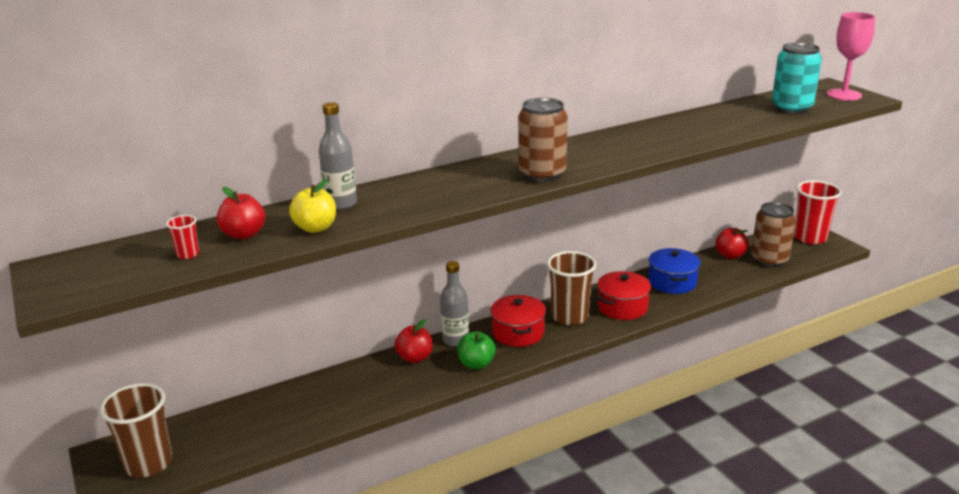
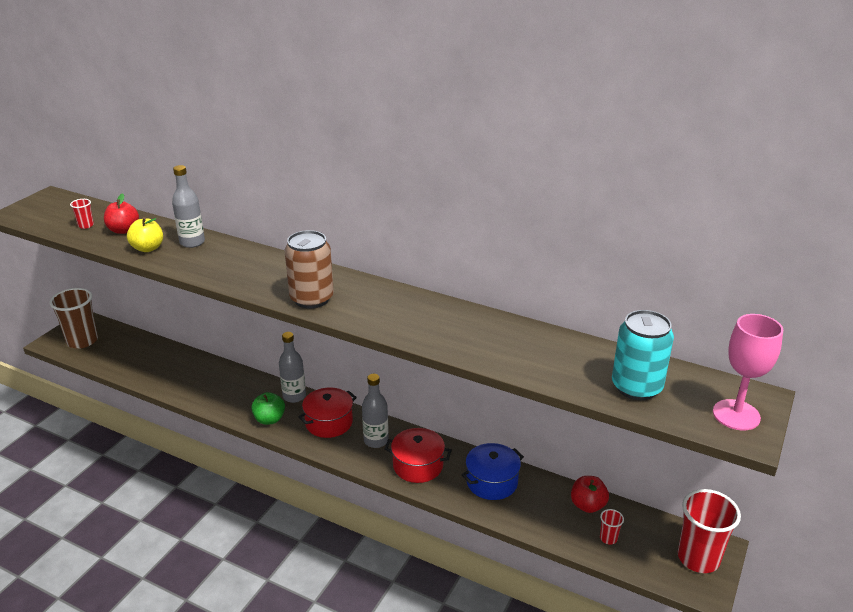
camera: 55 degrees right, 5 degrees up
(415, 357) = (257, 387): red apple -> none
(569, 316) = (376, 441): brown cup -> grey bottle
(769, 260) = (608, 538): brown can -> red cup

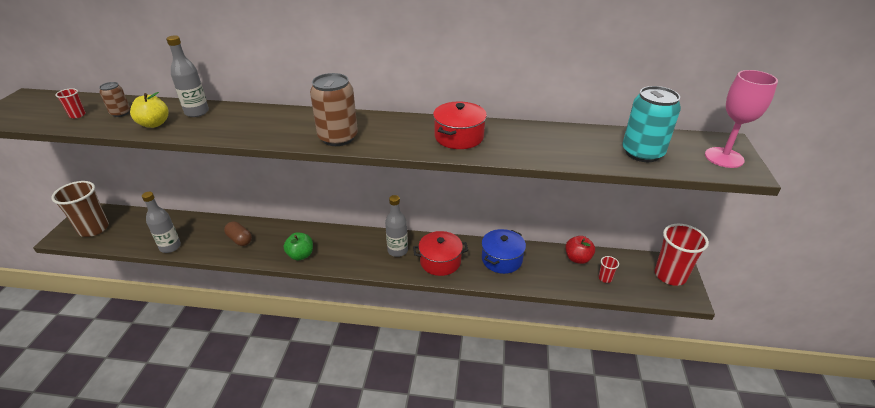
camera: 20 degrees left, 5 degrees up
(123, 230) = (120, 113): red apple -> brown can
(215, 386) = (240, 240): none -> brown capsule
(294, 396) = (313, 232): grey bottle -> grey bottle (170, 247)
(329, 422) = (352, 246): red pot -> red pot (459, 137)

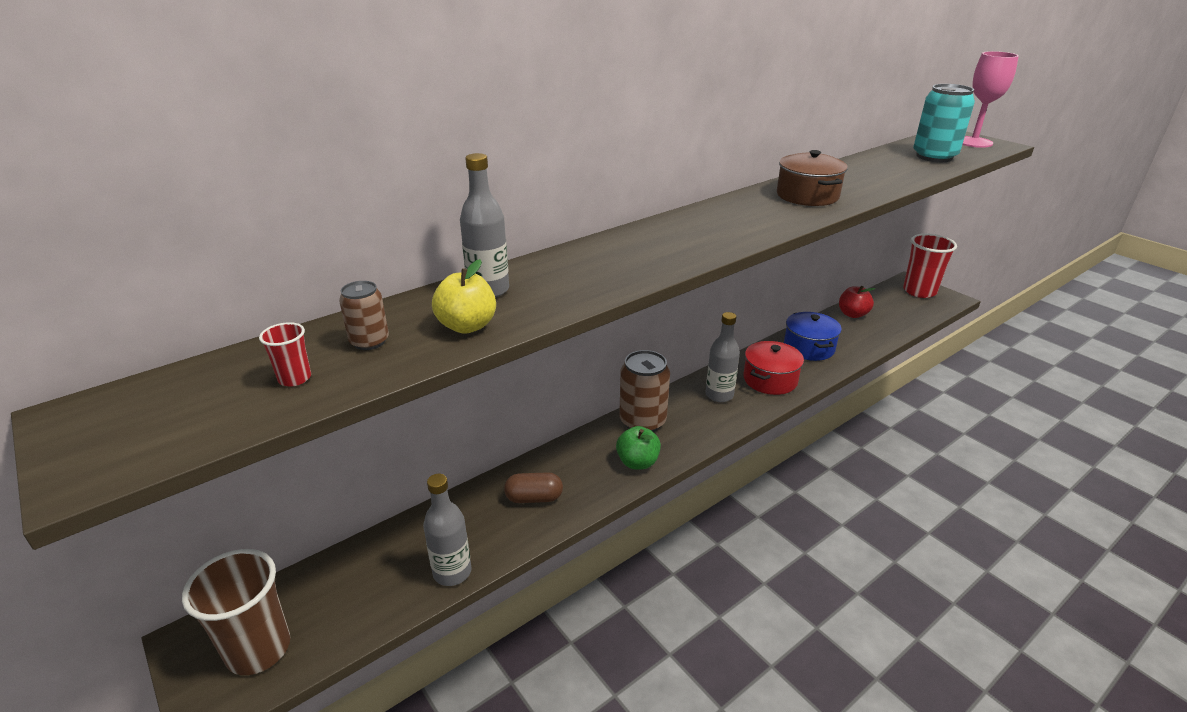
camera: 45 degrees left, 5 degrees down
(338, 138) = (719, 239): brown can -> brown can (642, 421)
(459, 137) = (807, 196): red pot -> brown pot
(605, 278) = (892, 317): red cup -> none

